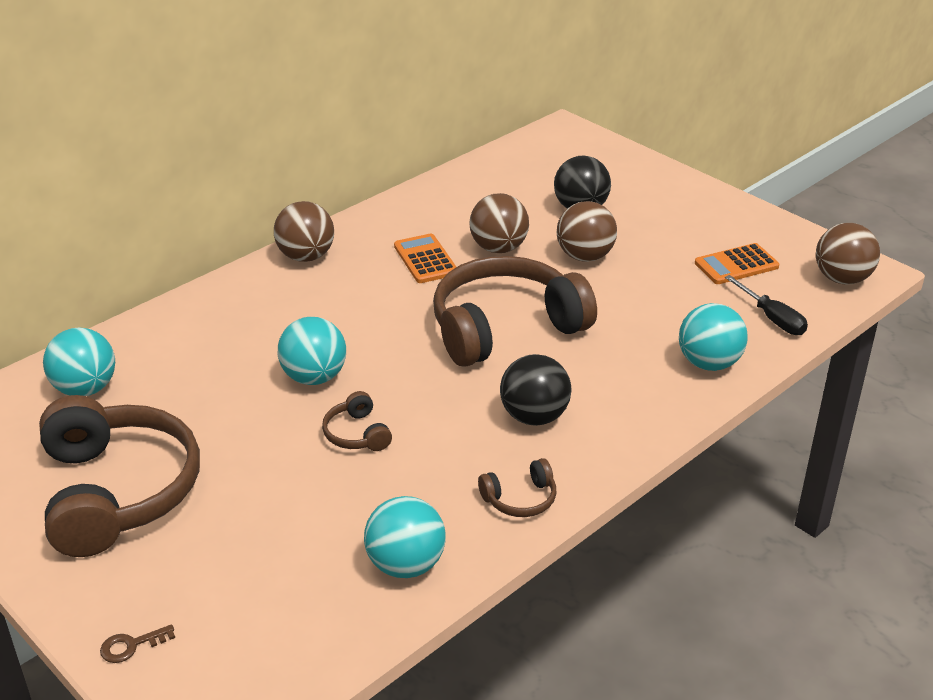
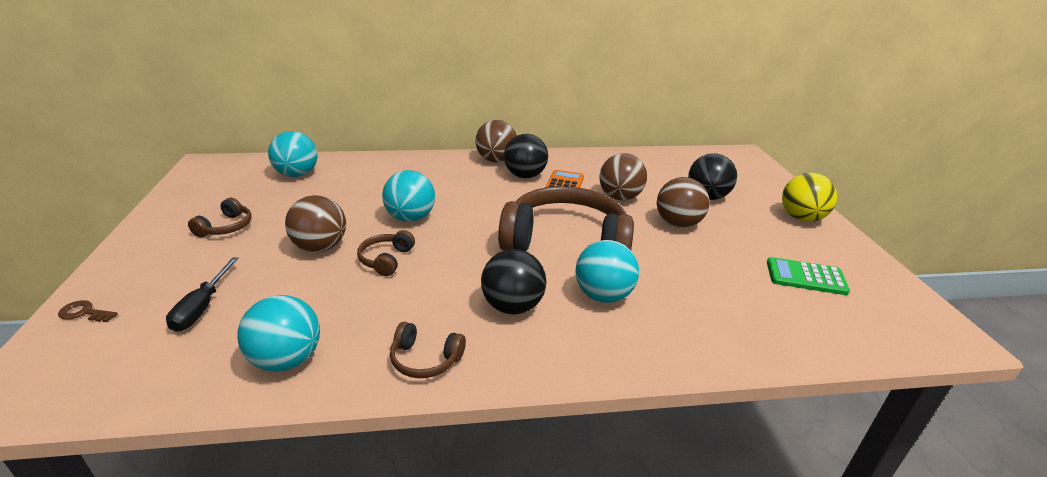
camera: 35 degrees right, 5 degrees down
(117, 492) = (226, 227): brown headphones -> brown headphones, size x0.42
(367, 264) = (525, 176): none -> black ball
(684, 198) = (801, 218): none -> yellow ball
(709, 363) = (704, 337): turquoise ball -> turquoise ball (603, 295)
(736, 265) = (806, 277): orange calculator -> green calculator
(772, 318) = (804, 330): black screwdriver -> black screwdriver (202, 307)
(842, 279) = (912, 329): brown ball -> brown ball (320, 247)

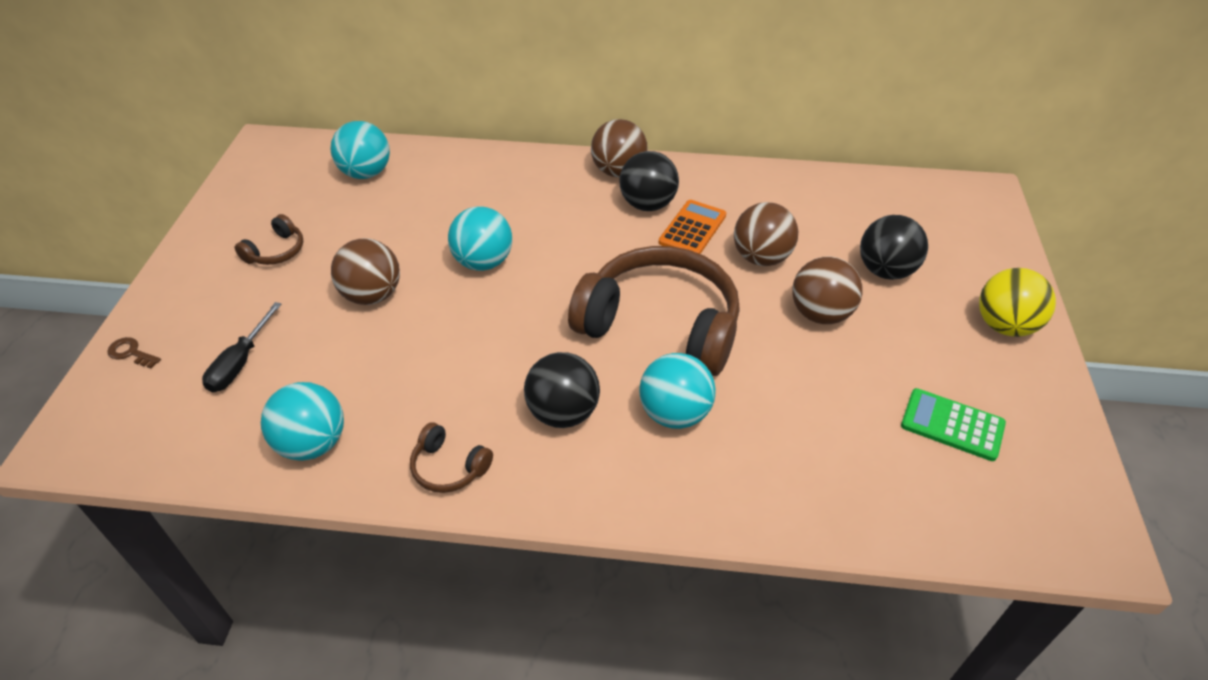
camera: 15 degrees right, 15 degrees up
(386, 259) = (440, 324): brown headphones -> none

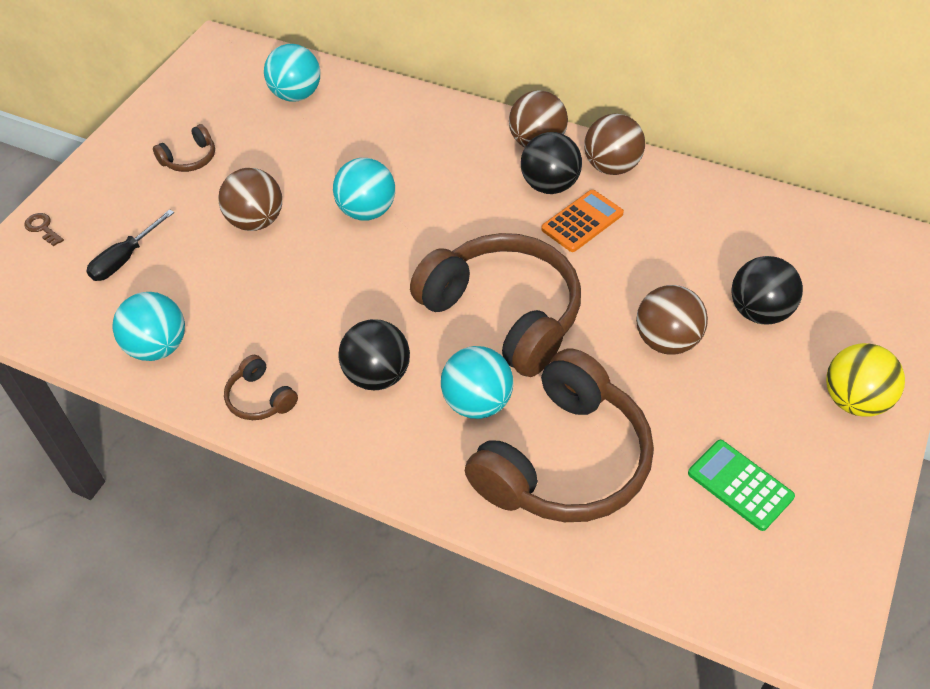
camera: 20 degrees right, 5 degrees up
(761, 258) = (636, 268): brown ball -> brown ball (611, 167)
(784, 446) = (564, 460): none -> brown headphones

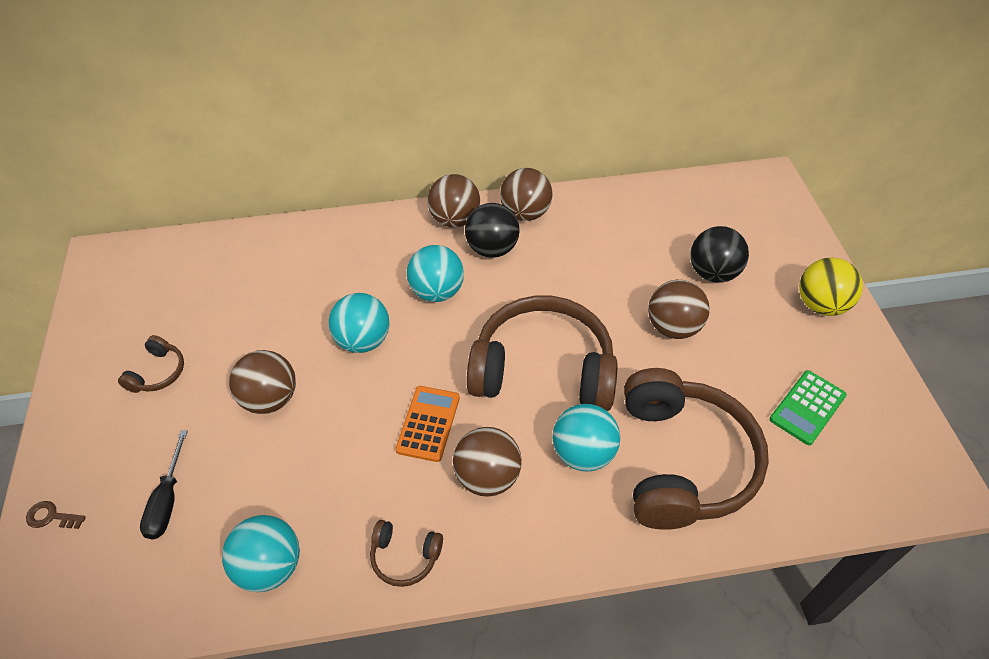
camera: 35 degrees left, 0 degrees up
(296, 95) = (216, 269): turquoise ball -> turquoise ball (437, 292)
(377, 375) = (487, 477): black ball -> brown ball
(582, 221) = (539, 266): orange calculator -> orange calculator (428, 423)
(740, 485) = (807, 407): green calculator -> green calculator turned 60 degrees counterclockwise

